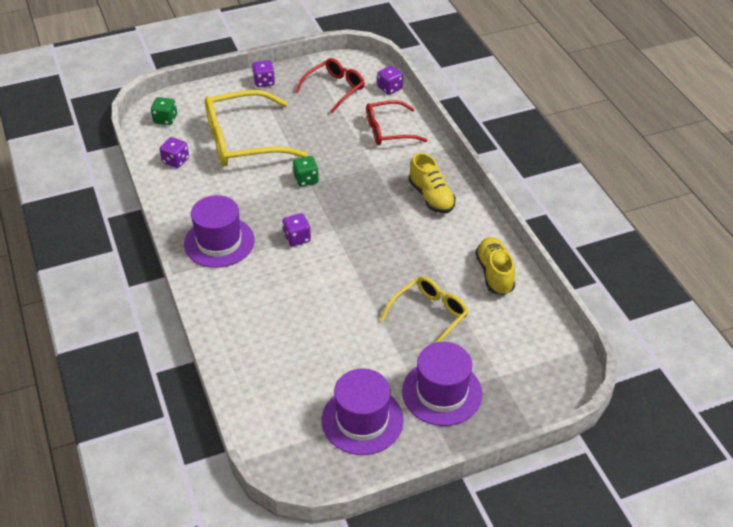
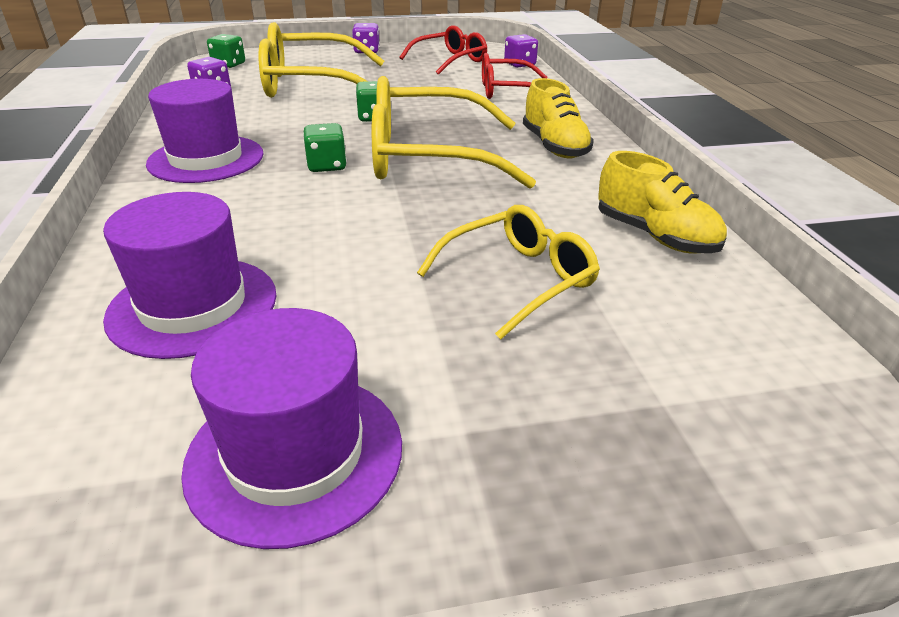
camera: 10 degrees right, 10 degrees down
(297, 238) = (327, 166): purple dice -> green dice
(355, 220) = (427, 157): none -> yellow glasses
(442, 392) = (514, 420): purple hat -> purple hat (193, 306)
(494, 273) = (655, 236): yellow shoe -> yellow shoe turned 135 degrees clockwise

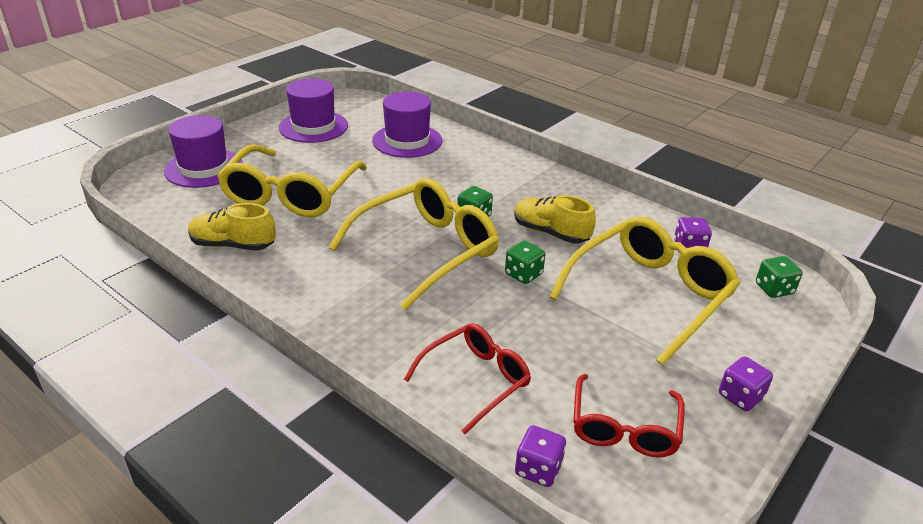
camera: 140 degrees right, 0 degrees up
(206, 159) = (545, 193): purple hat -> purple hat (204, 168)
(518, 279) = (291, 194): yellow glasses -> yellow glasses, size x1.66
(554, 146) = (350, 303): yellow shoe -> yellow shoe (550, 233)

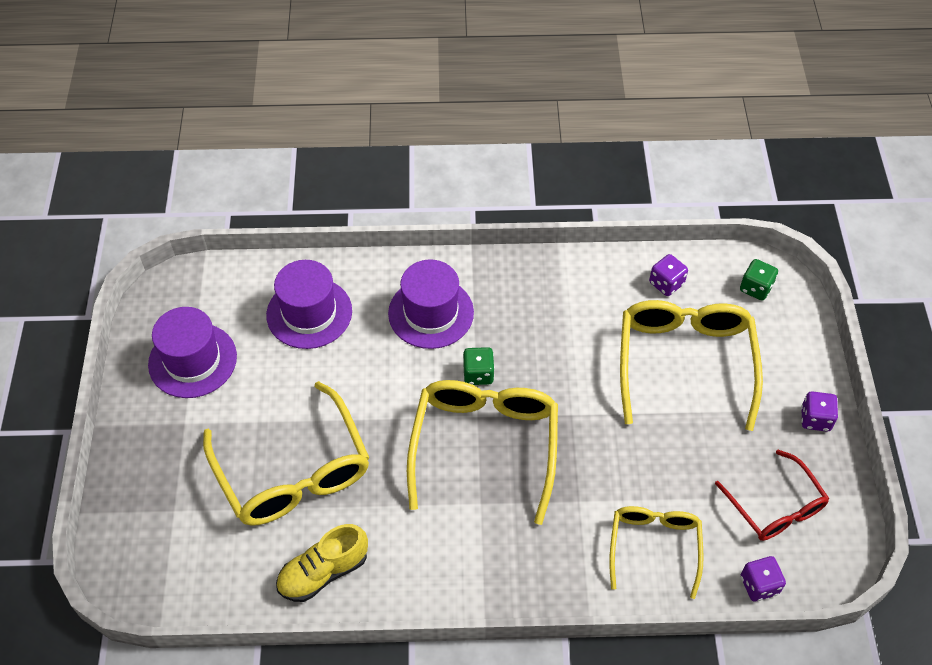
camera: 40 degrees left, 20 degrees up
(204, 168) = (163, 504): purple hat -> purple hat (431, 313)
(476, 380) = (654, 546): red glasses -> yellow glasses
(523, 274) = (582, 412): green dice -> none
(550, 233) = (555, 346): yellow shoe -> none

